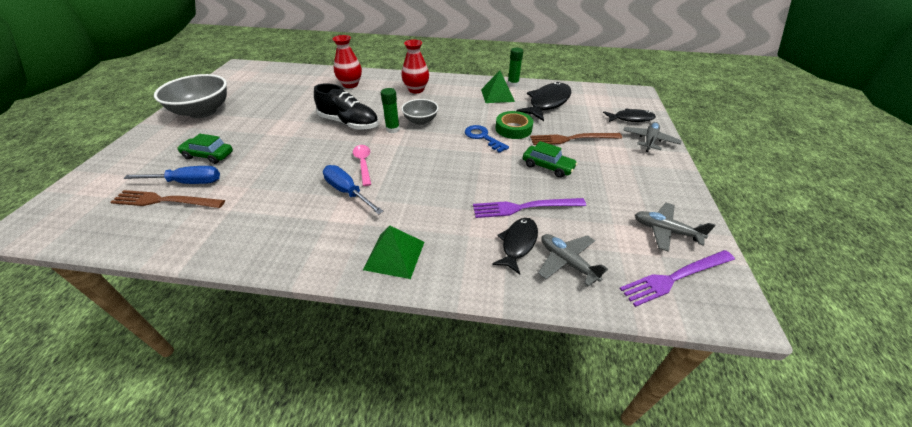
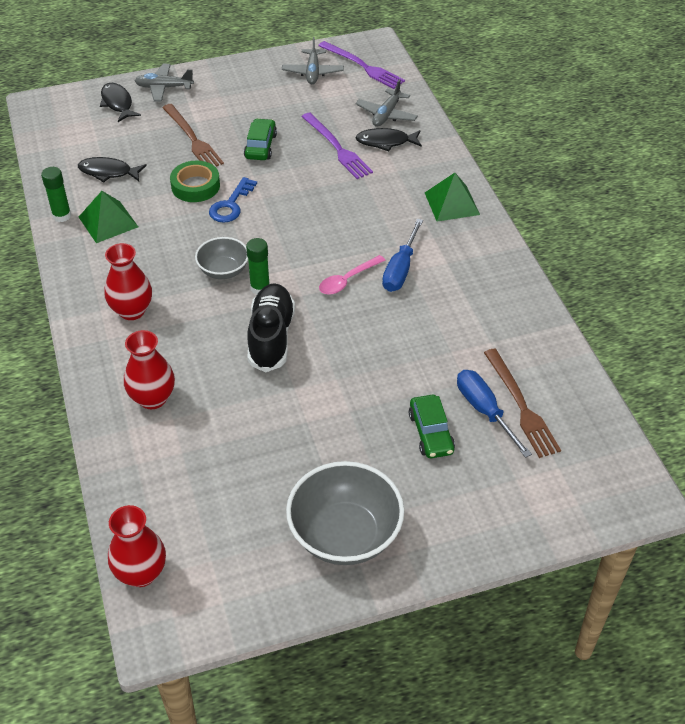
camera: 115 degrees left, 5 degrees up
(266, 67) = (141, 573): none -> red vase
(547, 103) = (108, 172): black fish -> black fish, size x0.61

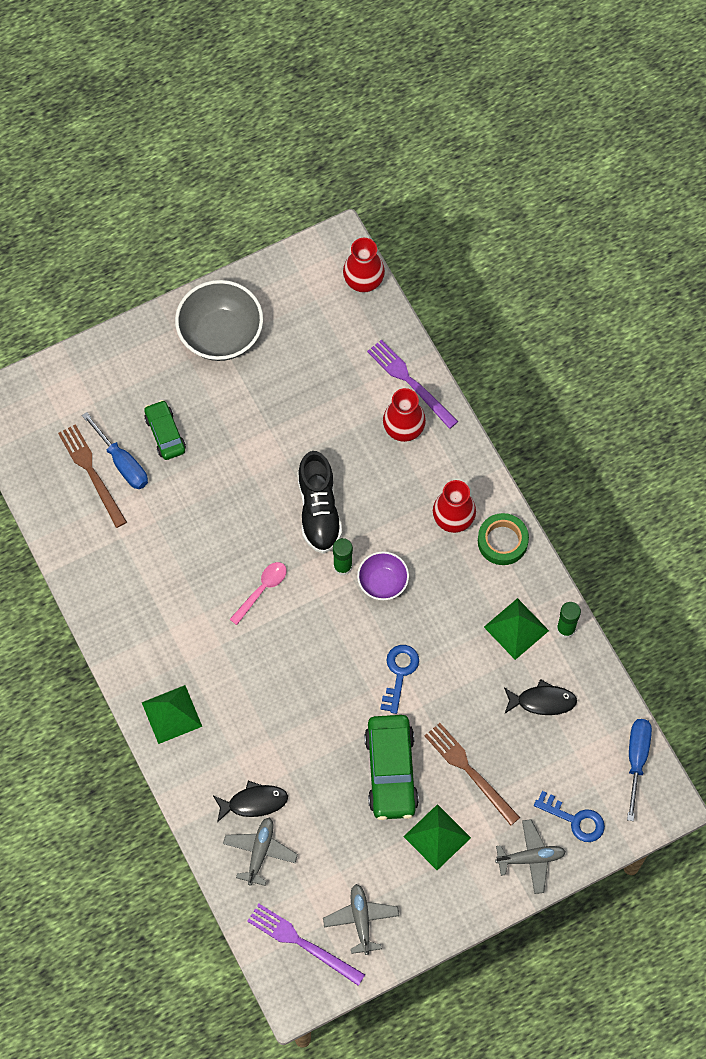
camera: 170 degrees right, 20 degrees up
(117, 103) = (575, 819): black fish -> blue key
(195, 186) = (444, 695): green tape -> green tape (502, 541)
(223, 270) = (382, 582): grey bowl -> purple bowl
(235, 106) = (437, 837): none -> green pyramid
(260, 146) = (391, 771): green car -> green car, size x1.64
(337, 148) = (306, 783): purple fork -> purple fork (410, 382)
(400, 269) = (213, 612): blue screwdriver -> blue screwdriver (636, 759)

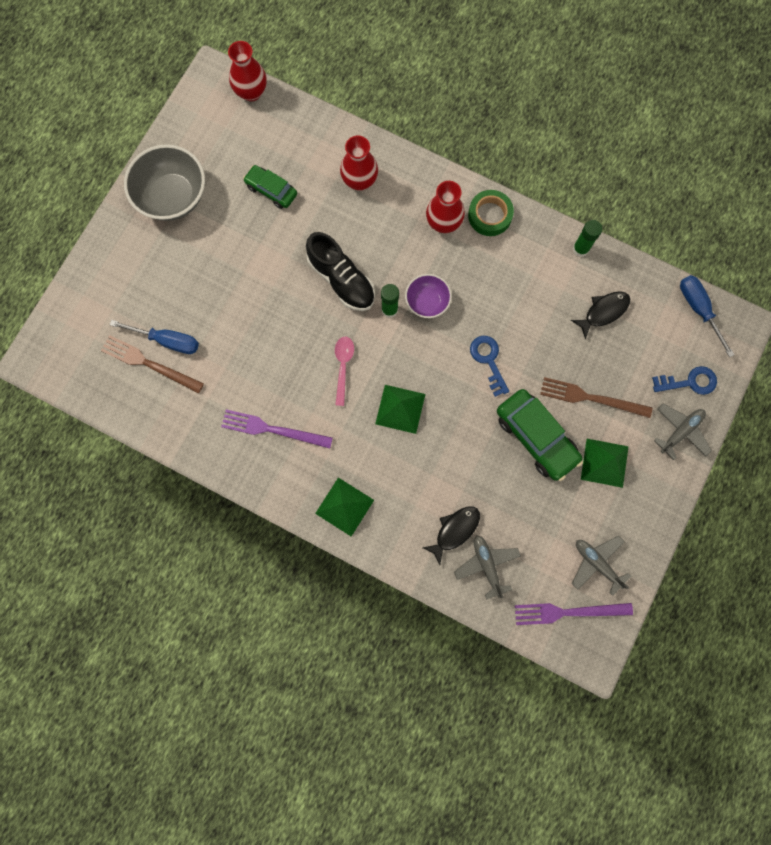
camera: 35 degrees left, 10 degrees up
(165, 434) = (184, 297): green car -> green car (271, 190)
(410, 382) = (338, 143): purple fork -> purple fork (272, 429)
(516, 628) = (546, 272): green pyramid -> green pyramid (400, 409)

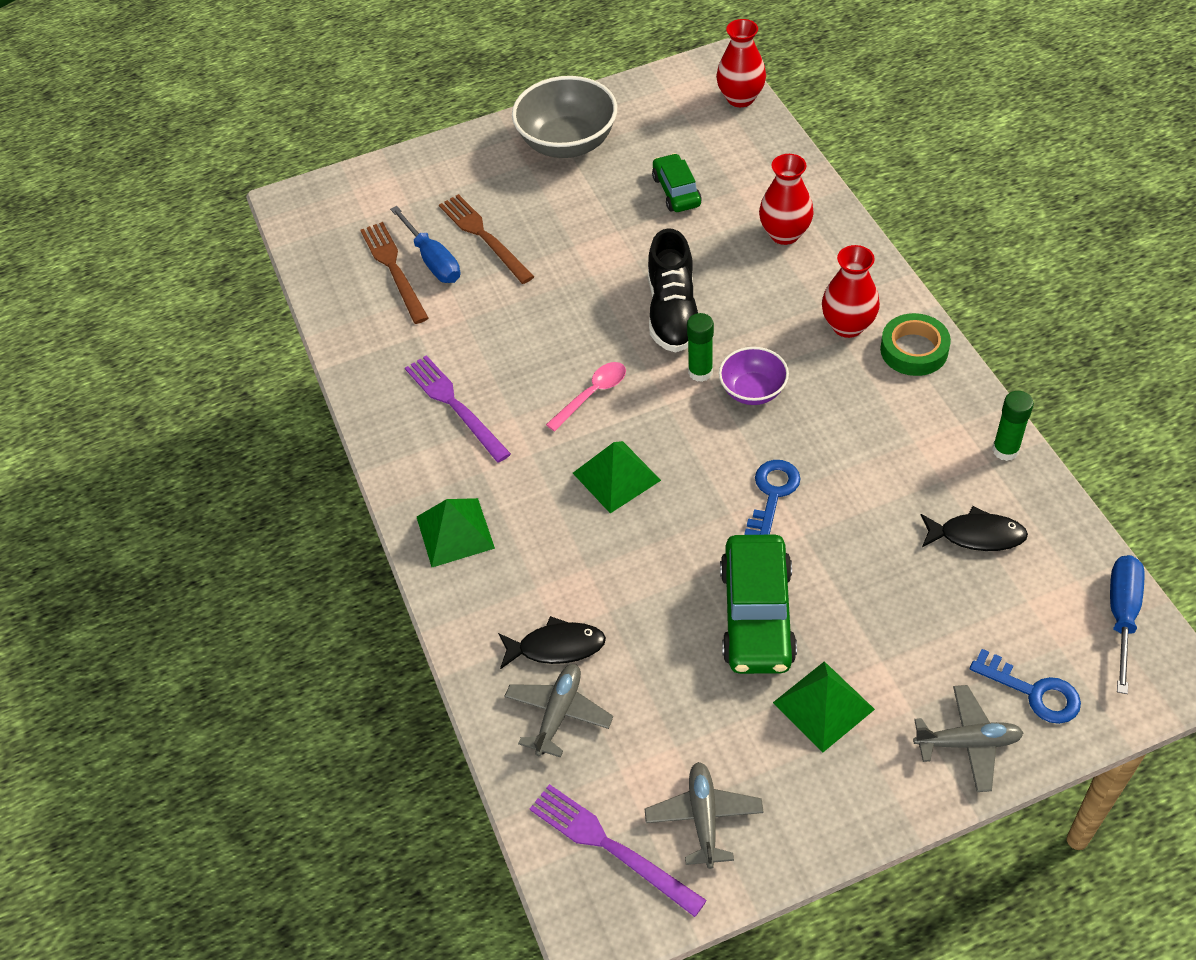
camera: 45 degrees right, 25 degrees down
(591, 398) = (872, 620): brown fork -> brown fork (484, 237)

